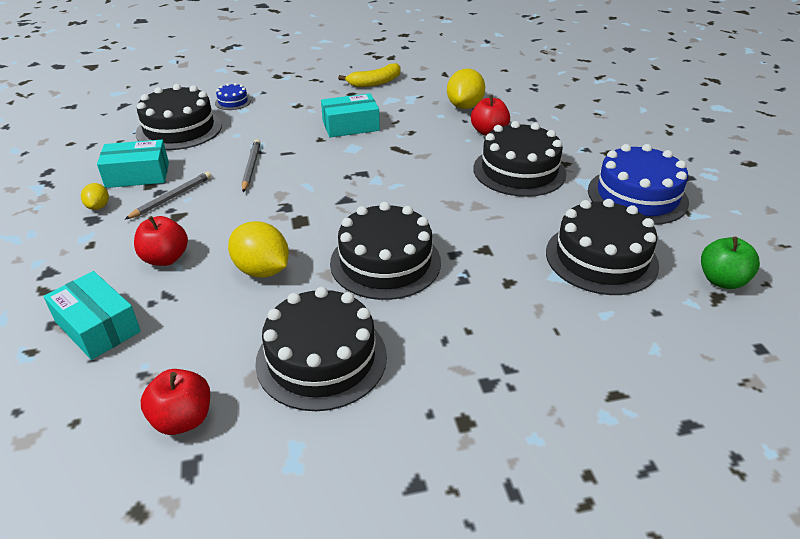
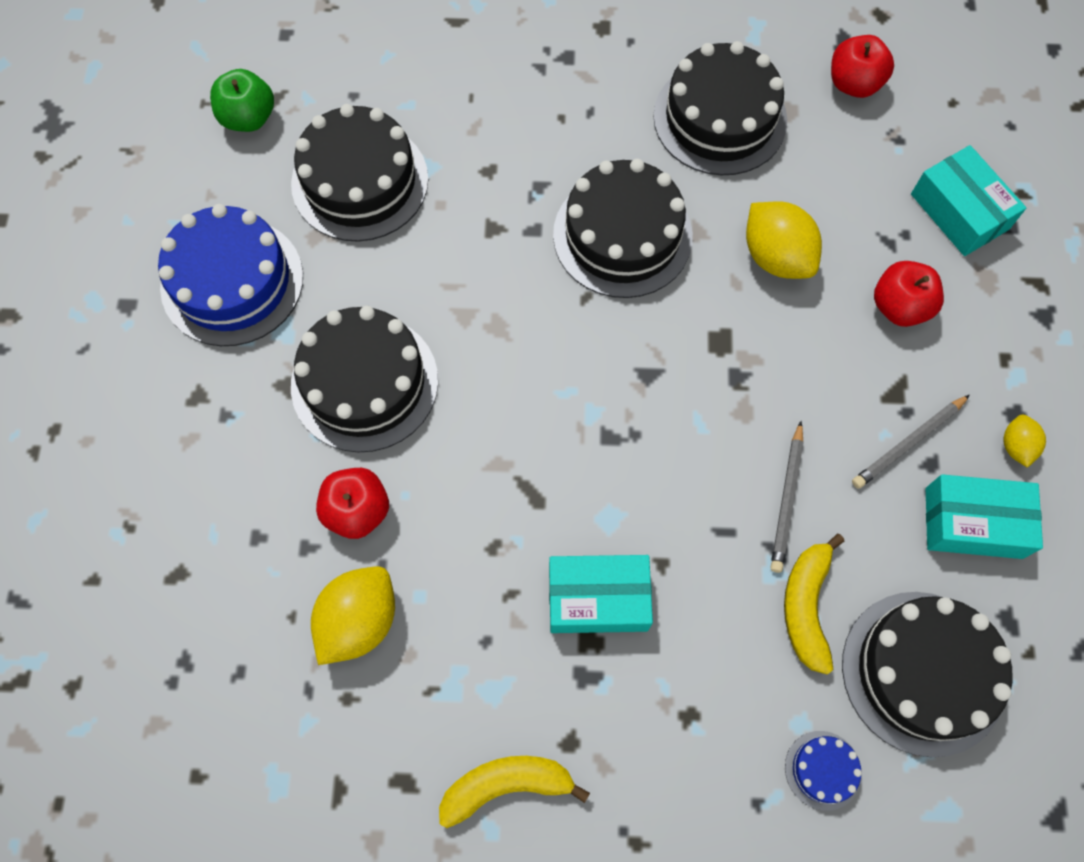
camera: 165 degrees left, 30 degrees up
(240, 138) = (806, 606): none -> yellow banana

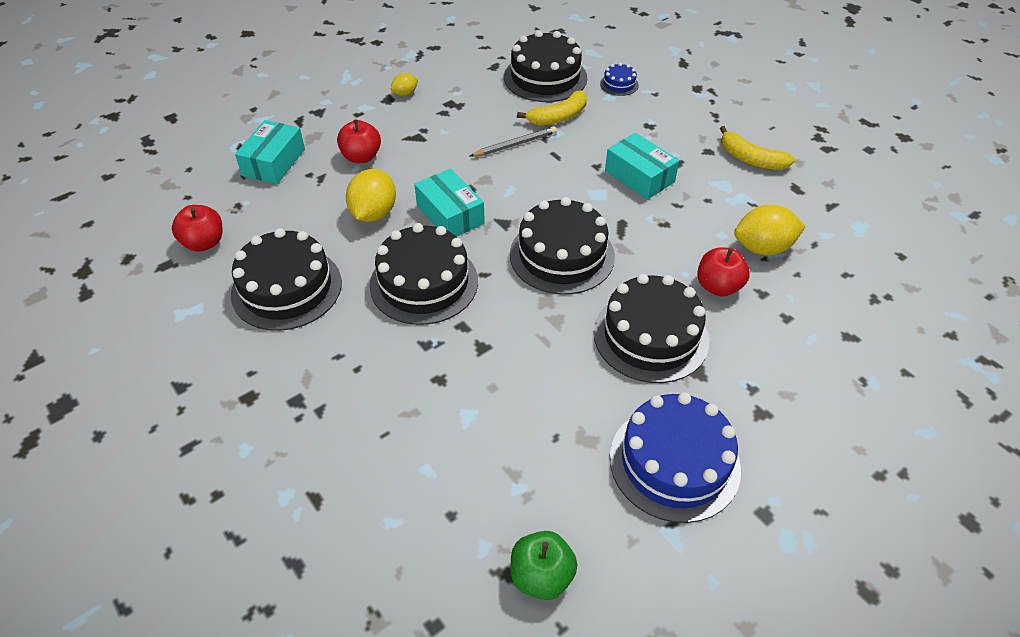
camera: 130 degrees left, 20 degrees down
(360, 181) = (521, 448): black cake -> black cake (562, 255)
(908, 443) = (440, 123): grey pencil -> none
(973, 522) = (459, 90): turquoise box -> turquoise box (450, 214)

